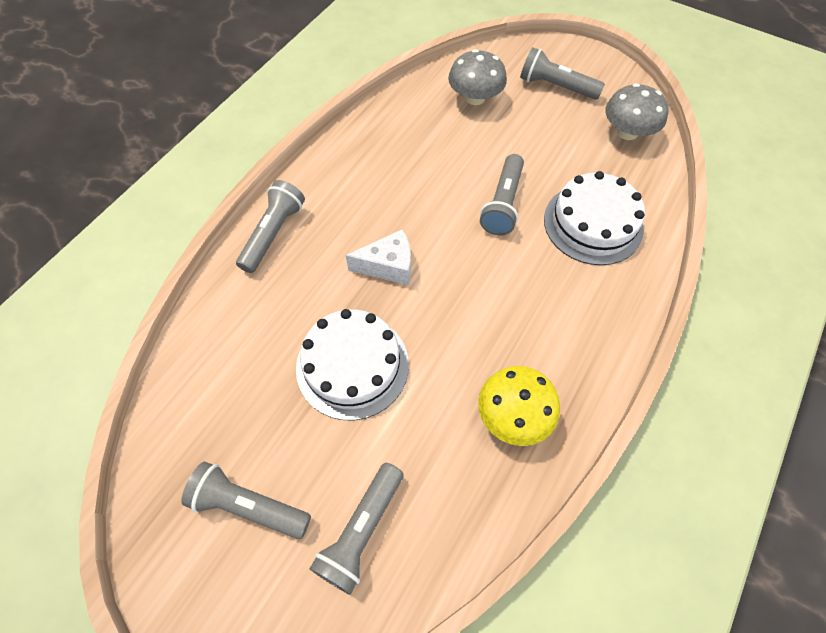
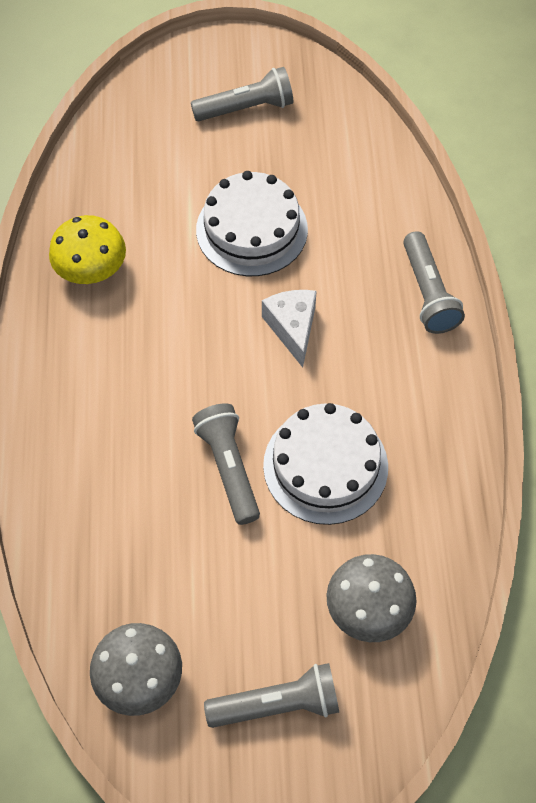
camera: 145 degrees right, 0 degrees up
(361, 531) = (156, 138): grey flashlight -> none
(388, 266) = (292, 328): white cheese -> white cheese turned 120 degrees clockwise
(593, 223) = (116, 503): white cake -> white cake (325, 466)

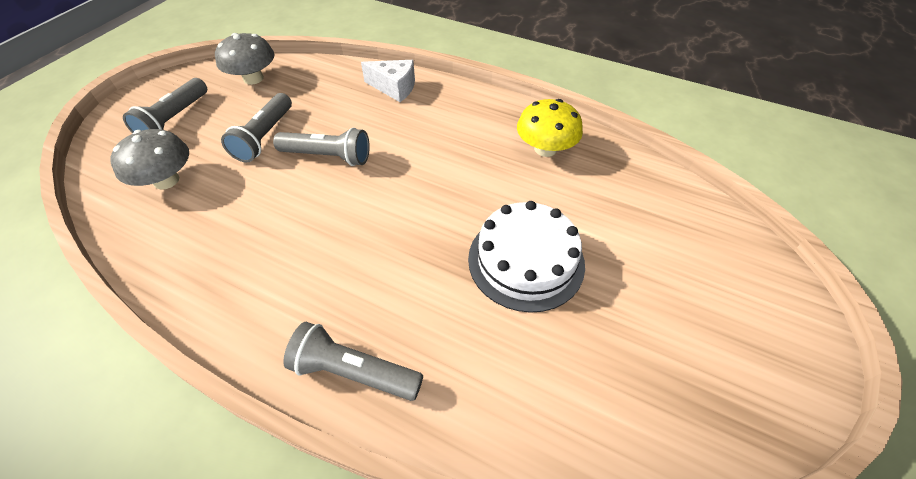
camera: 120 degrees right, 10 degrees down
(246, 108) = (694, 329): grey flashlight -> grey flashlight (265, 137)
(292, 328) = (404, 241): white cheese -> white cheese (394, 88)
(325, 466) = (276, 206): white cake -> none

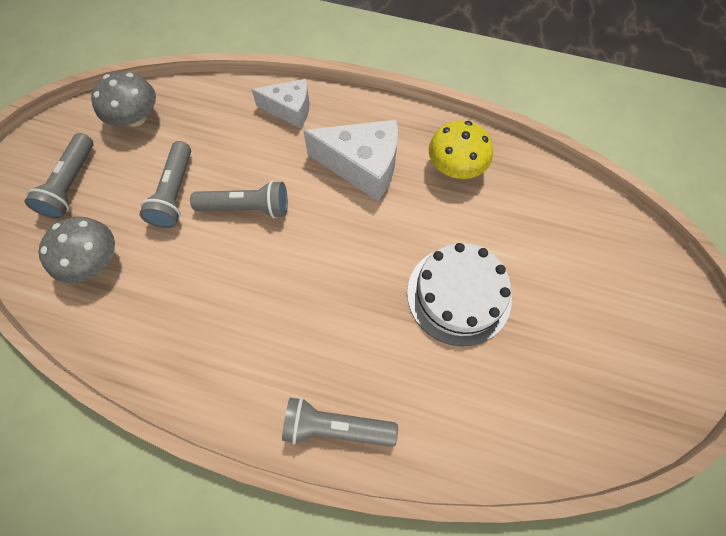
camera: 10 degrees left, 15 degrees up
(451, 138) = (362, 167): none -> white cheese

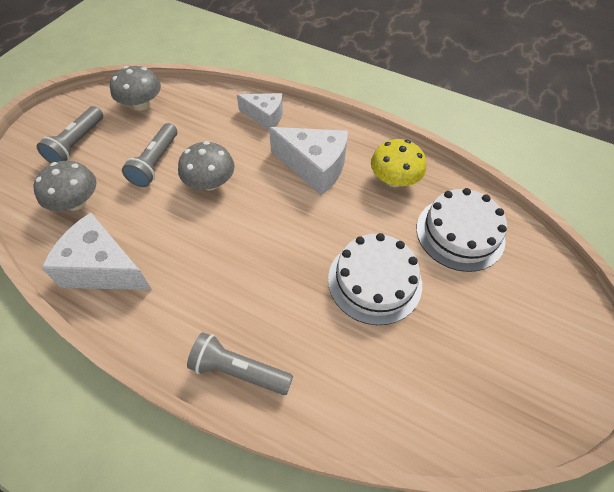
camera: 10 degrees right, 10 degrees down
(151, 338) = (103, 268): none -> white cheese
(246, 208) = (210, 182): grey flashlight -> grey mushroom
(539, 220) = (460, 233): none -> white cake

